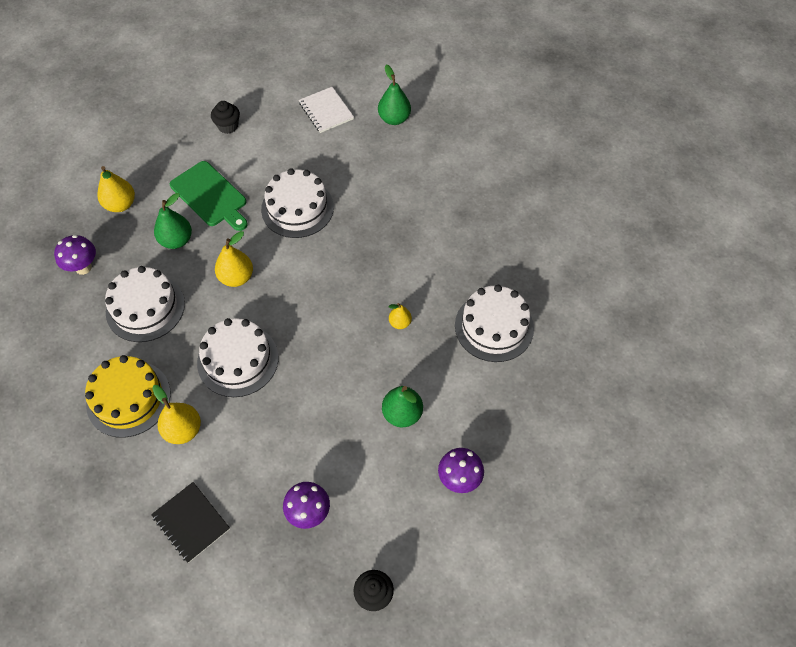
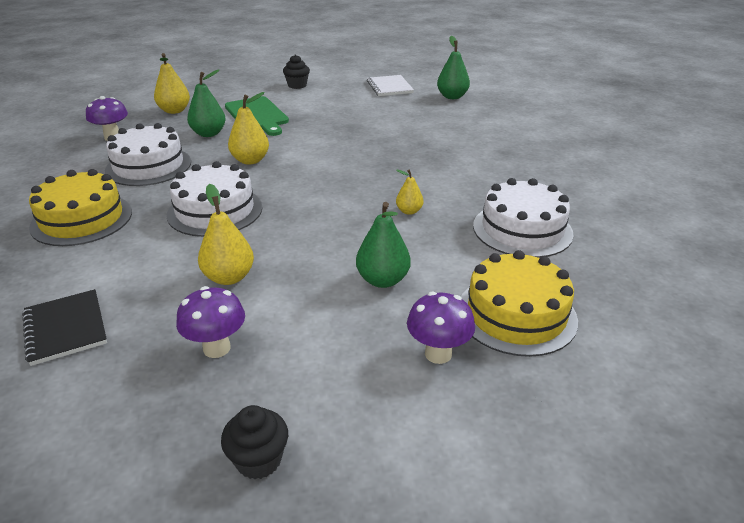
camera: 15 degrees right, 25 degrees down
(183, 430) = (119, 251): yellow pear -> yellow pear (229, 277)
(297, 208) = (335, 130): white cake -> none
(504, 427) = (516, 314): none -> yellow cake

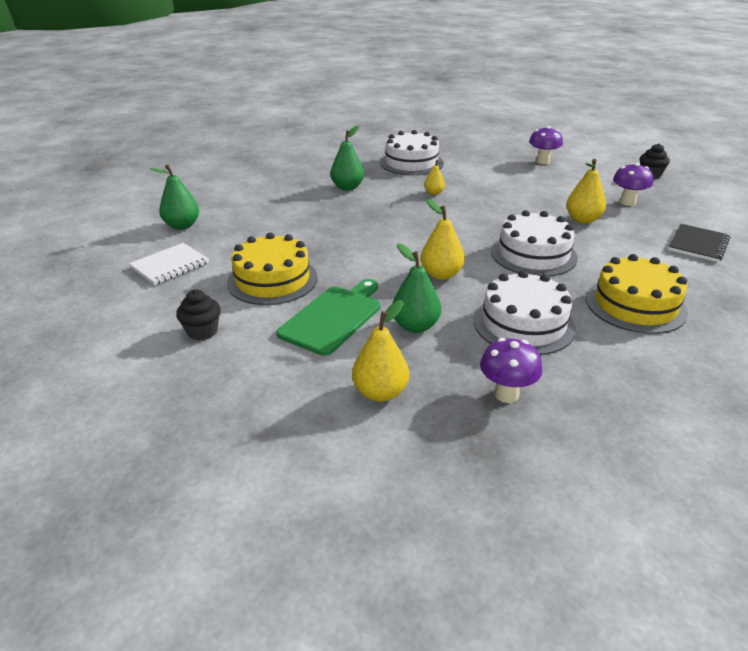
camera: 120 degrees left, 0 degrees up
(383, 280) = (514, 183): green pear -> green pear (347, 187)
(516, 314) = (491, 153): yellow cake -> yellow cake (272, 280)

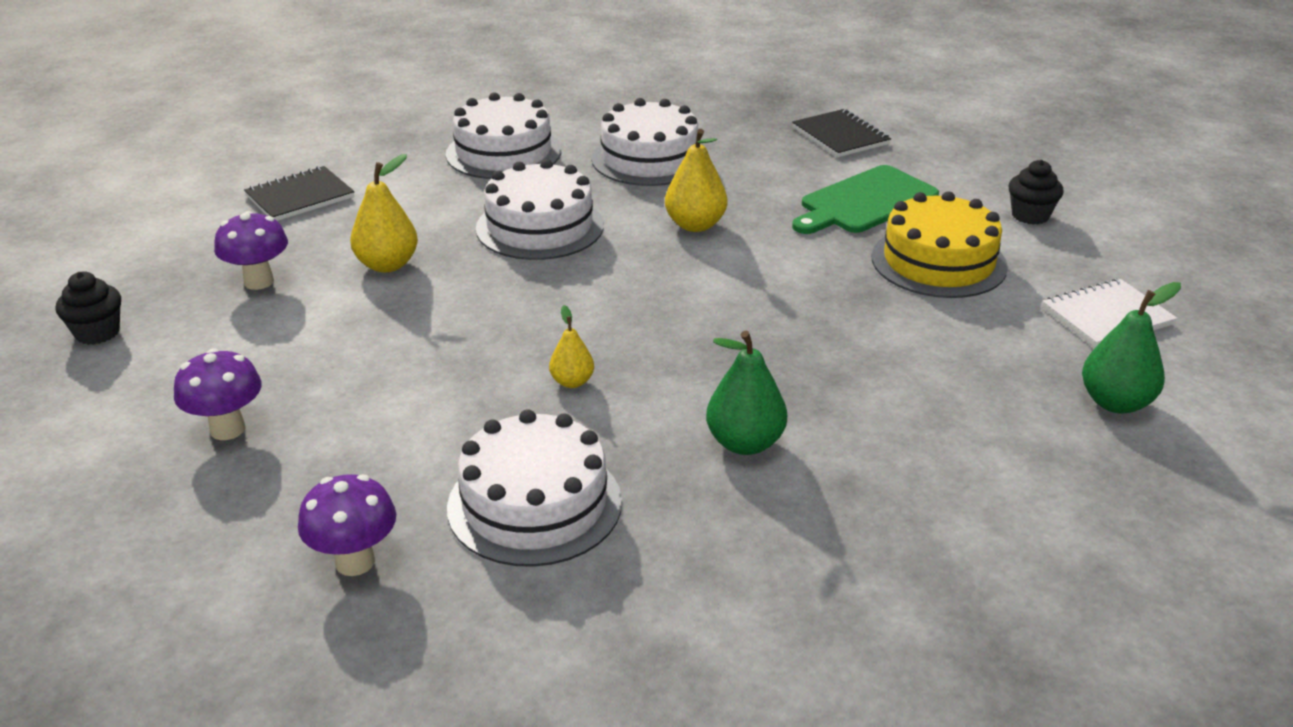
camera: 160 degrees left, 0 degrees up
(380, 392) = (840, 136): yellow pear -> black notebook
(415, 326) = (772, 177): green pear -> none
(506, 394) = (724, 117): purple mushroom -> purple mushroom (355, 562)
(635, 305) = (503, 152): yellow cake -> white cake

